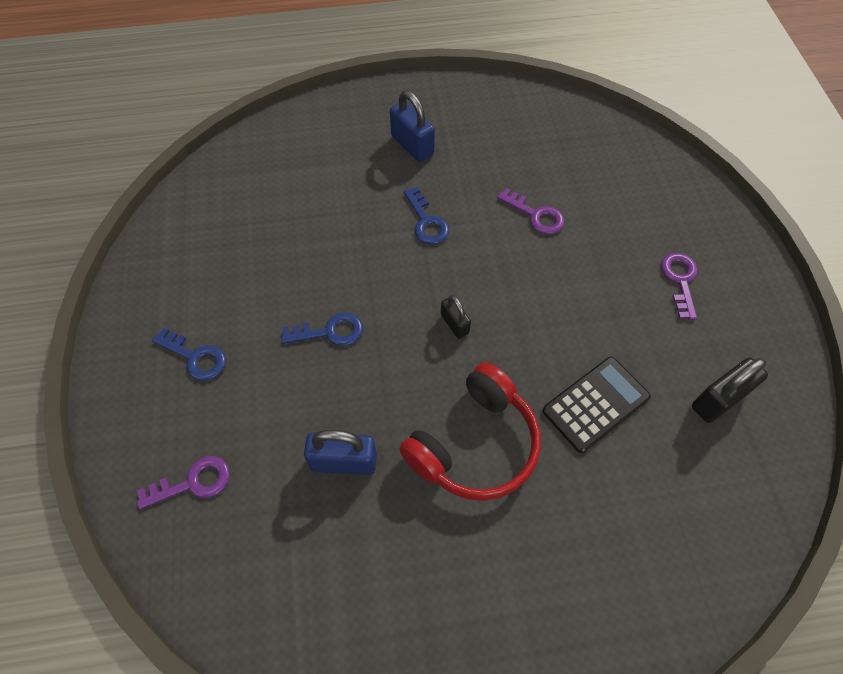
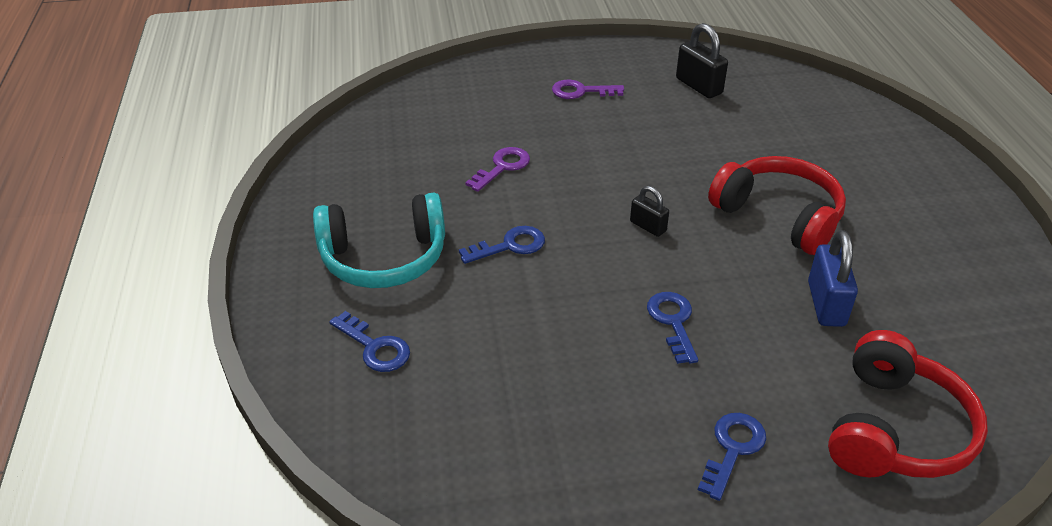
camera: 90 degrees left, 20 degrees down
(193, 483) = (895, 429): purple key -> red headphones
(320, 148) = (374, 347): none -> blue key
(412, 145) = (384, 258): blue padlock -> turquoise headphones
(454, 324) = (648, 226): black padlock -> black padlock turned 75 degrees clockwise
(595, 404) = (719, 146): black calculator -> none

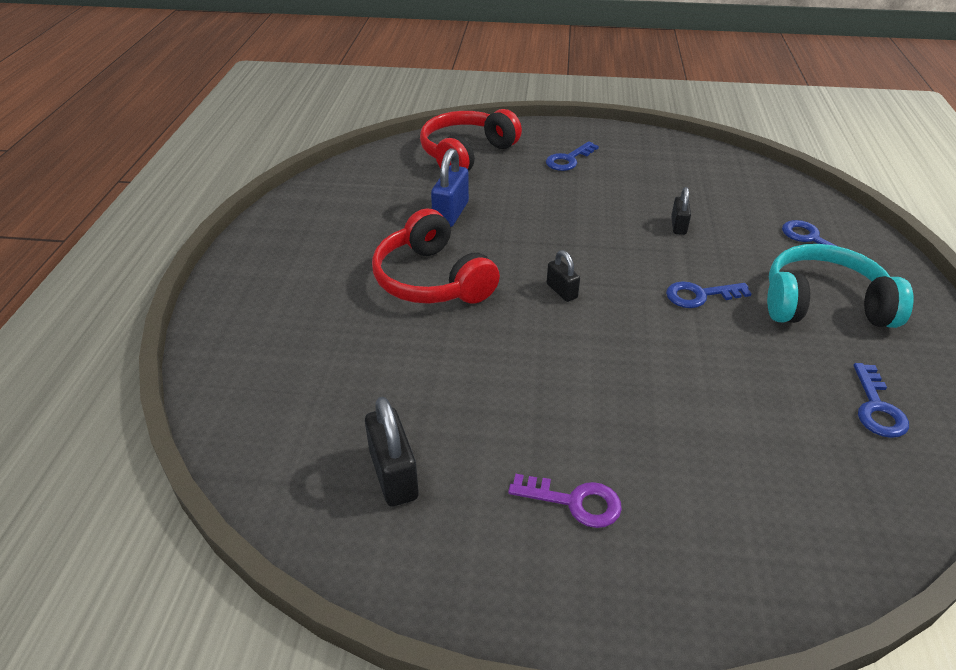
camera: 165 degrees left, 0 degrees up
(502, 167) = (705, 385): purple key -> none
(541, 338) = (678, 226): none -> black padlock
(673, 322) = (574, 220): blue key -> blue key (877, 407)

